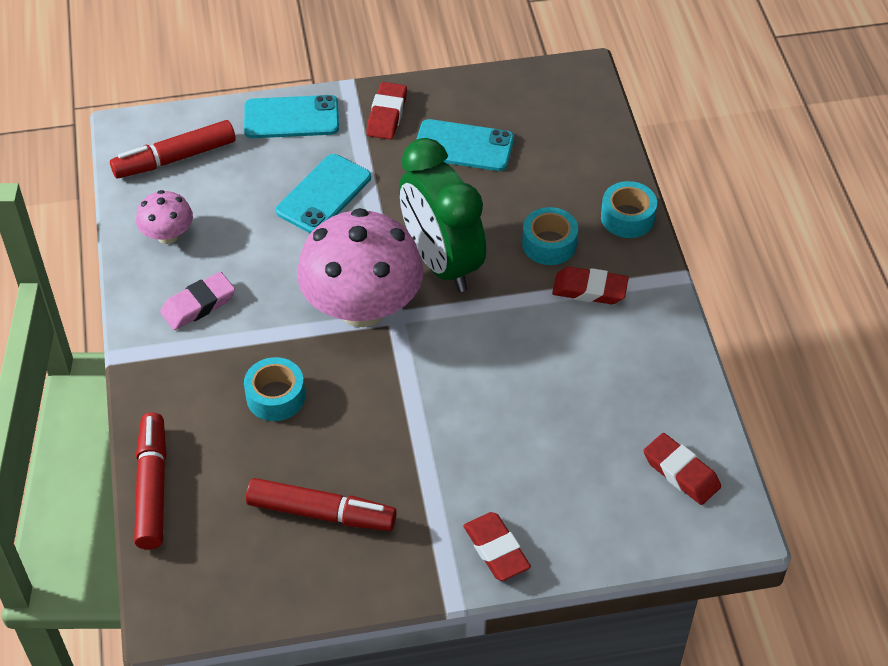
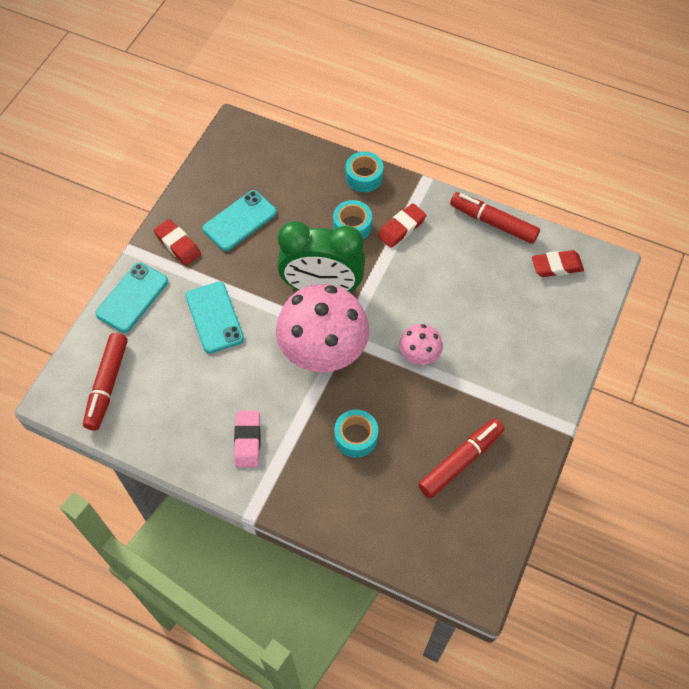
camera: 55 degrees left, 10 degrees up
(152, 487) = (375, 547): red marker -> red marker (493, 223)
(168, 235) = (172, 426): pink mushroom -> pink mushroom (419, 354)
(496, 550) = (547, 385): red eraser -> none

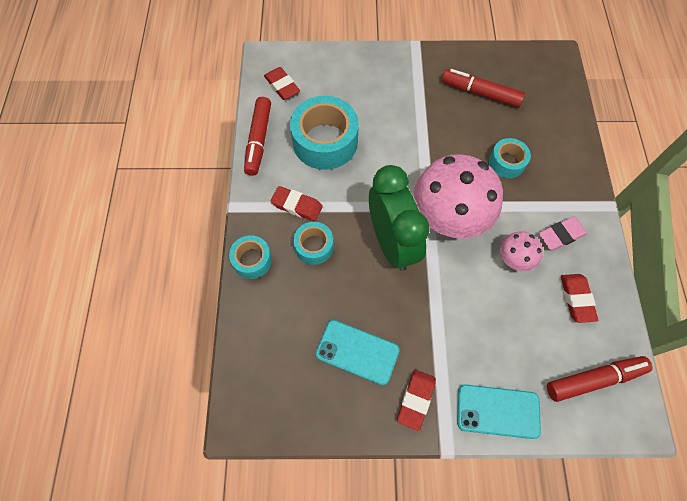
camera: 115 degrees left, 5 degrees up
(180, 415) = (576, 299): none -> red eraser
(214, 317) = (472, 319): turquoise phone -> none
(419, 354) = (412, 147): pink mushroom -> pink mushroom (514, 259)
(465, 278) = (325, 141): none -> turquoise tape

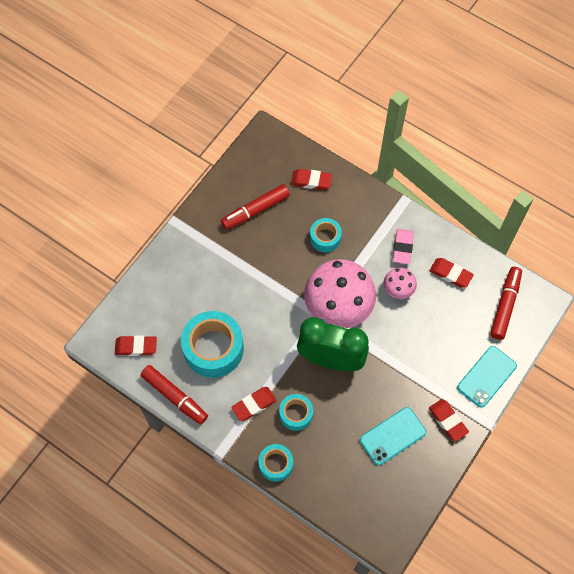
camera: 55 degrees left, 0 degrees up
(550, 117) = (311, 181): none -> red eraser

